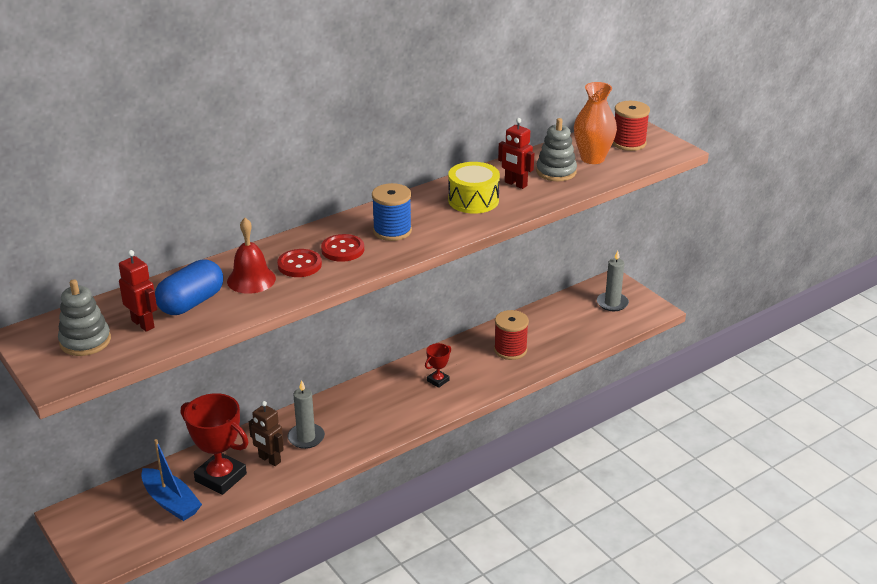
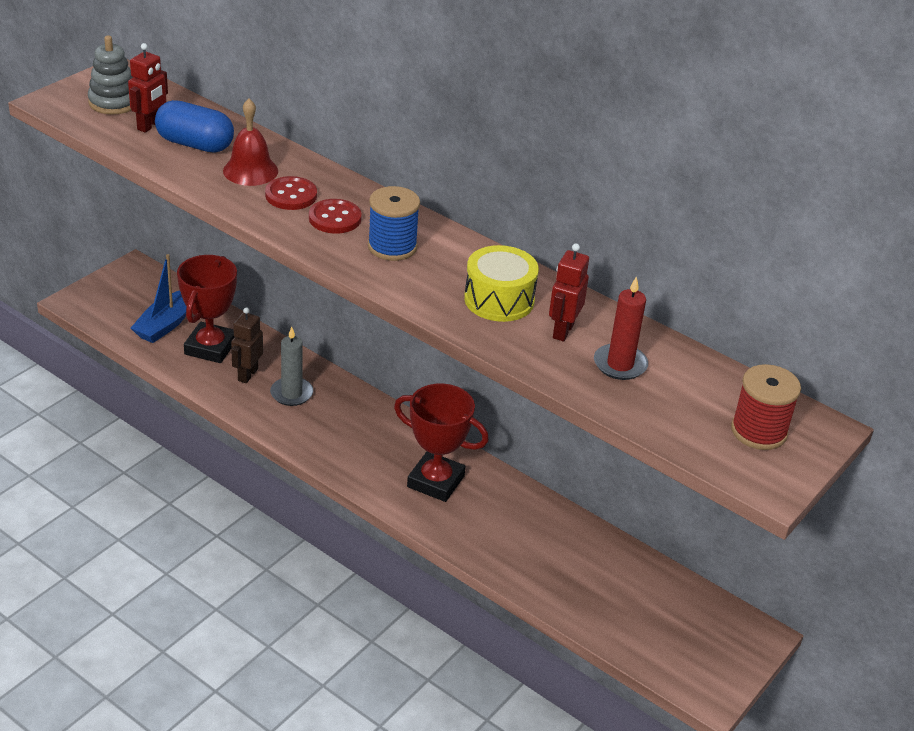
camera: 70 degrees right, 5 degrees up
(438, 380) = (435, 481): red trophy -> red trophy, size x2.05
(510, 350) = (530, 540): red spool -> none
(556, 172) = (620, 364): grey stacking toy -> red candle
(592, 158) = (683, 397): orange vase -> none
(612, 303) = (699, 639): grey candle -> none

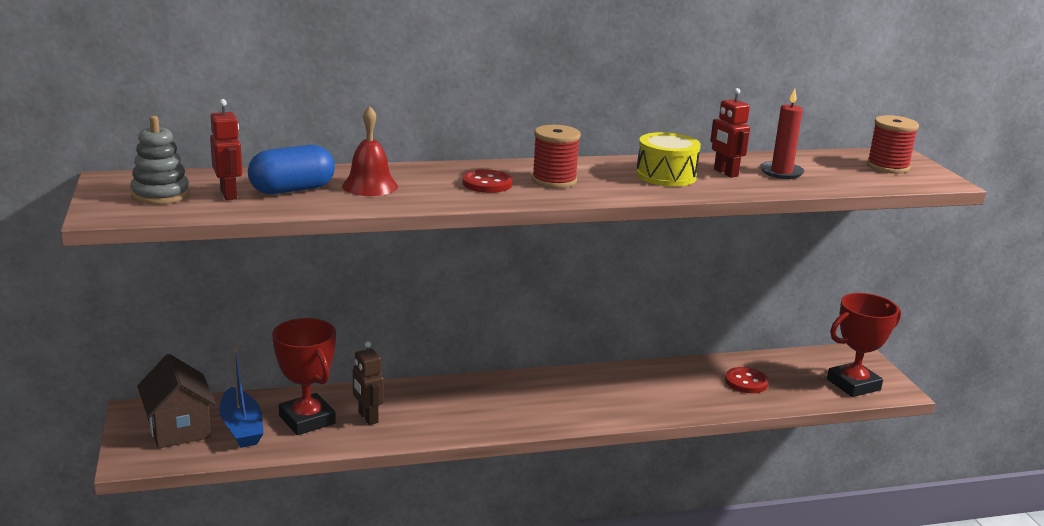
camera: 50 degrees left, 15 degrees down
(133, 298) = (179, 429): none -> brown house
(291, 195) = (430, 185): red button -> red button (746, 382)
(291, 393) = (419, 408): grey candle -> none
(392, 247) = (554, 180): blue spool -> red spool
(435, 481) = (597, 394): red trophy -> red trophy (853, 384)

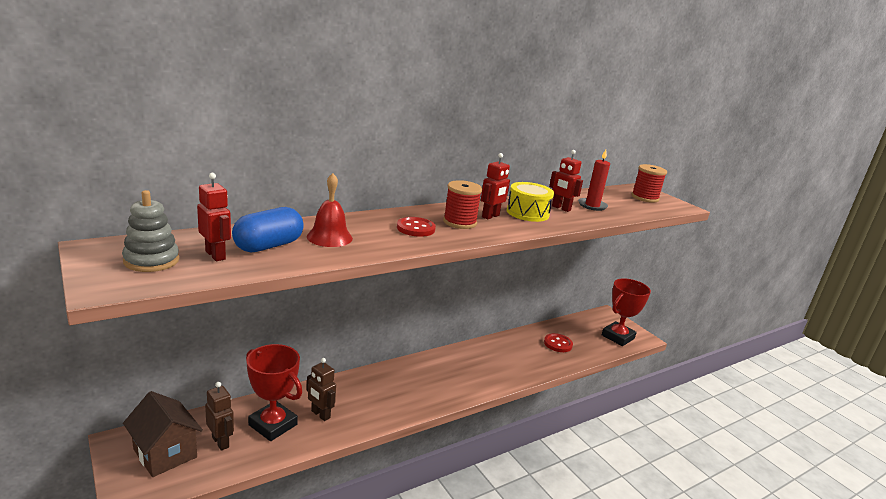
camera: 20 degrees left, 0 degrees up
(242, 428) = (221, 442): blue boat -> brown robot
(606, 176) = (490, 216): none -> red robot

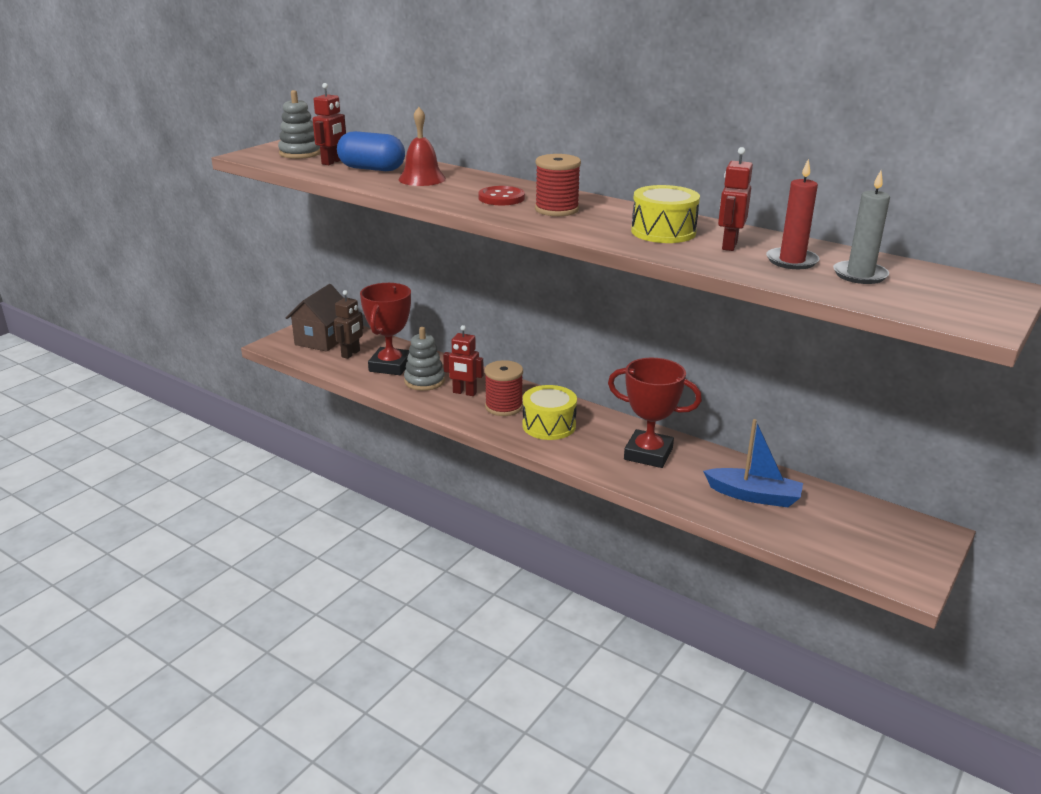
camera: 70 degrees right, 5 degrees up
(320, 414) = (424, 381): brown robot -> grey stacking toy
(438, 380) = (549, 425): none -> yellow drum
(490, 216) = (608, 218): red robot -> red robot (464, 393)
(558, 344) = (754, 496): red button -> blue boat
(617, 202) = (860, 275): none -> grey candle
(618, 337) = (867, 553): red trophy -> red trophy (648, 454)
(645, 198) = (945, 292): red spool -> red spool (504, 407)

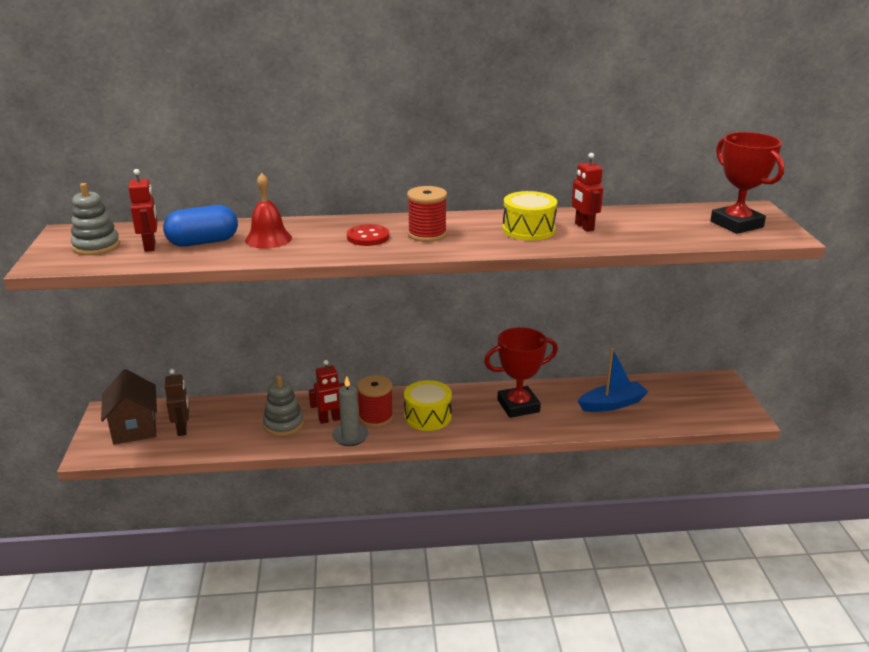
camera: 40 degrees left, 0 degrees up
(390, 366) = (235, 424): red trophy -> red trophy (736, 224)
(792, 261) = (636, 227): red candle -> none
(860, 275) = (684, 224): grey candle -> grey candle (350, 436)

